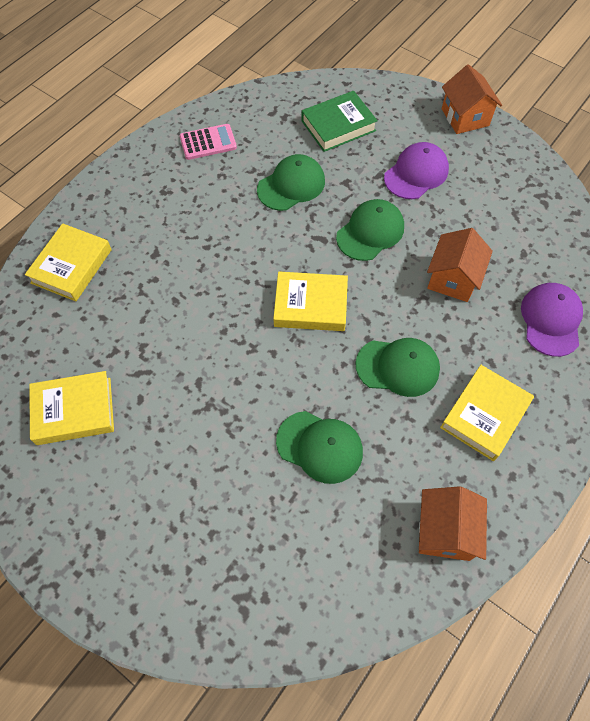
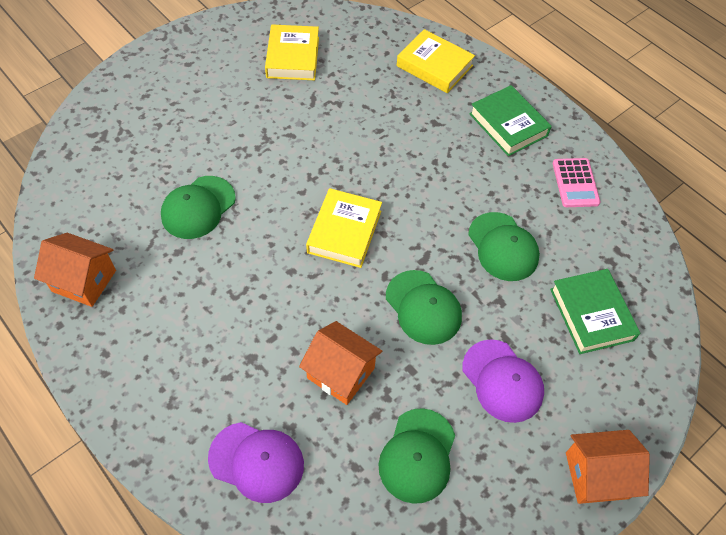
camera: 100 degrees right, 5 degrees down
(147, 195) = (508, 125): none -> green book
(398, 367) = (252, 288): green cap -> green cap (417, 455)
(484, 415) = (174, 350): yellow book -> none

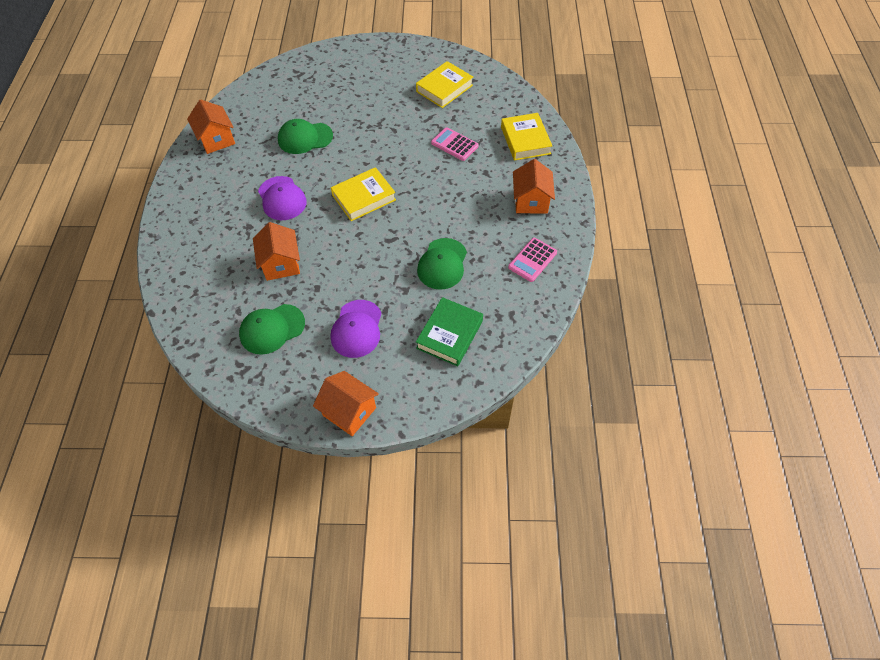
camera: 45 degrees right, 0 degrees up
(256, 461) = (199, 274): purple cap -> purple cap (282, 198)
(372, 112) = (454, 144): none -> pink calculator
(423, 307) = (359, 263): green cap -> none
(508, 125) = (531, 201): green book -> orange house

